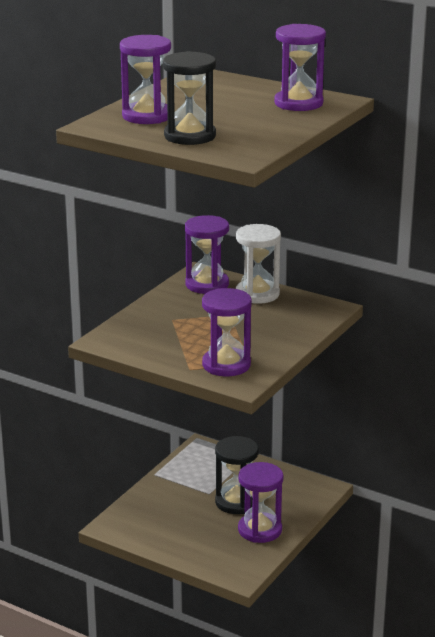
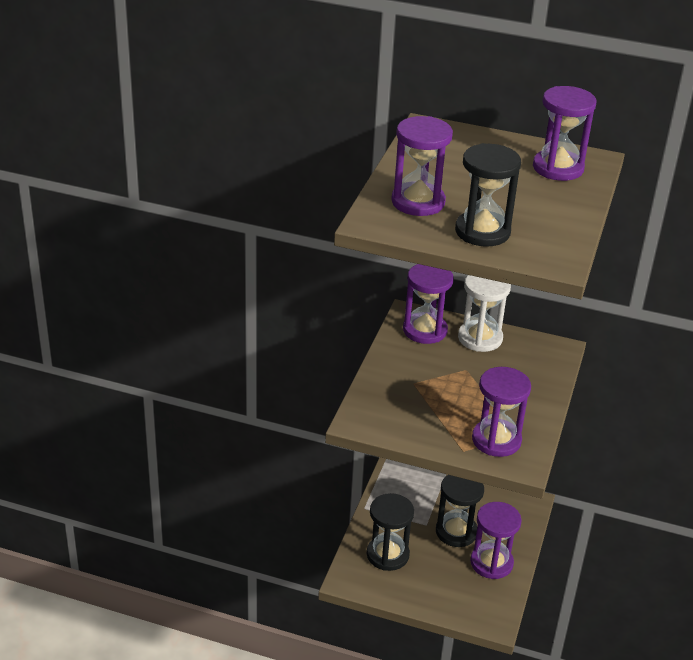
camera: 15 degrees left, 10 degrees up
(159, 512) = (387, 555): none -> black hourglass

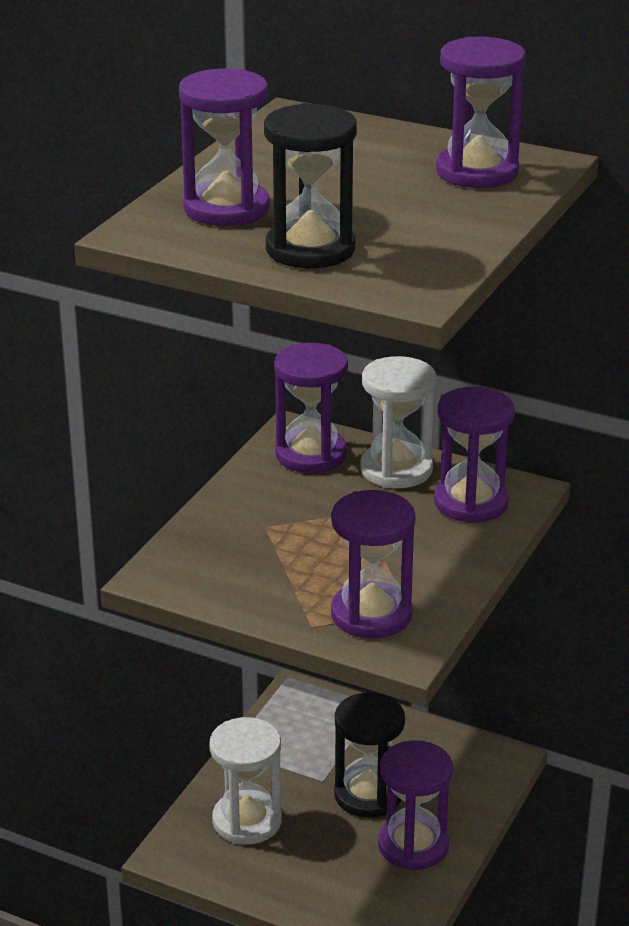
camera: 10 degrees right, 5 degrees down
(387, 555) = (247, 821): black hourglass -> white hourglass
(531, 359) = (471, 502): none -> purple hourglass

